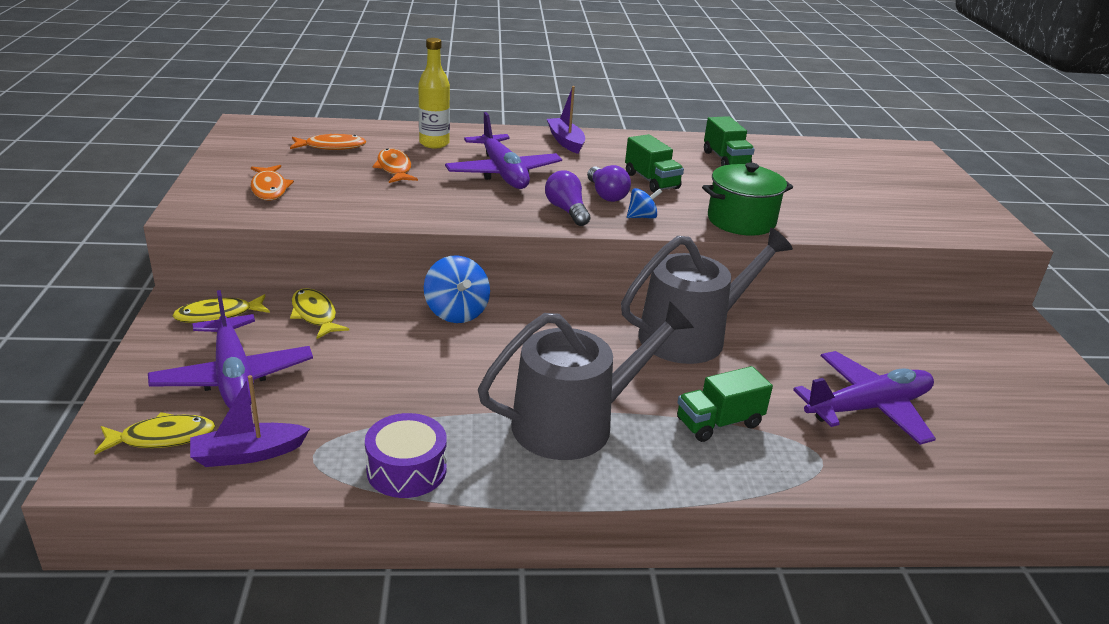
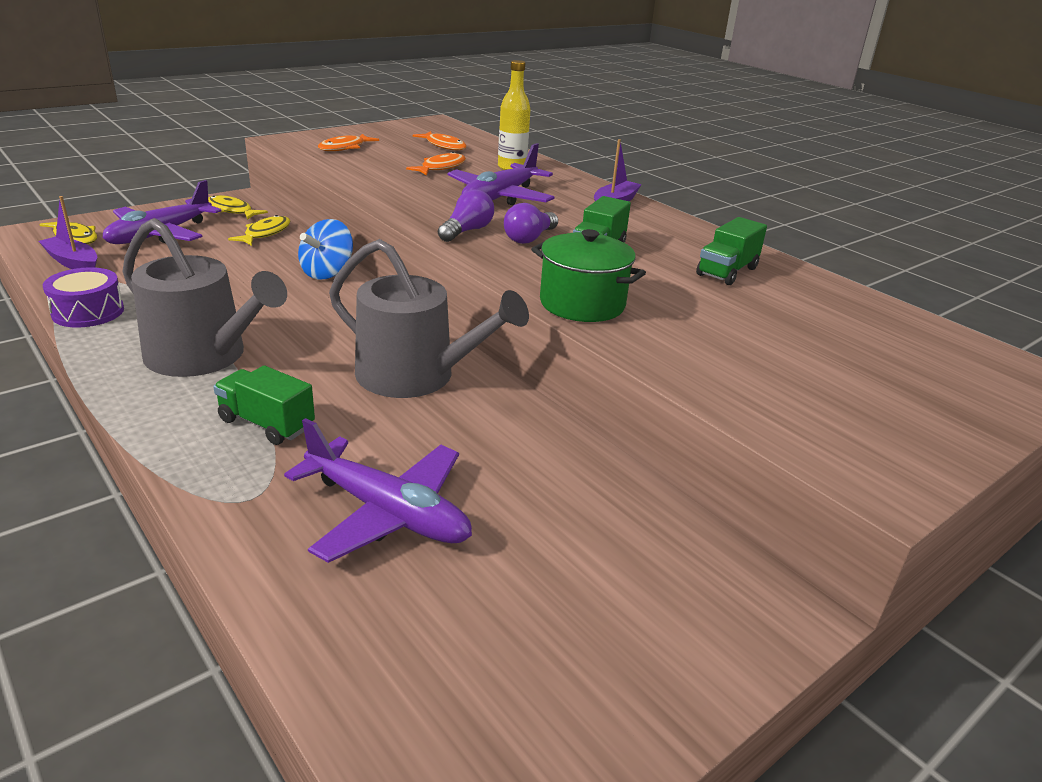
camera: 55 degrees right, 0 degrees up
(642, 217) = (507, 260): blue spinning top -> none

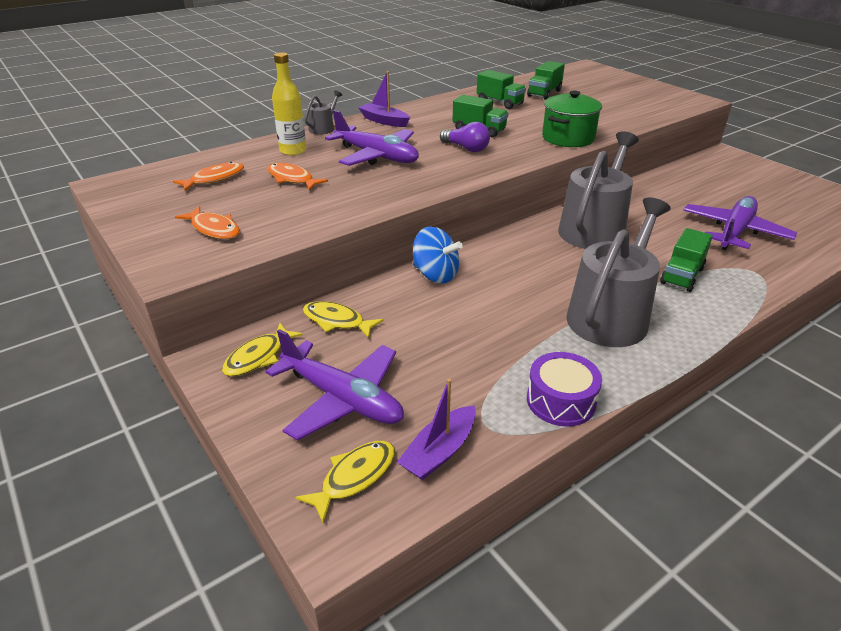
camera: 85 degrees left, 5 degrees up
(467, 231) = (459, 167): purple light bulb -> none
(580, 179) = (323, 128): none -> grey watering can
(802, 310) = (544, 93): none -> green truck

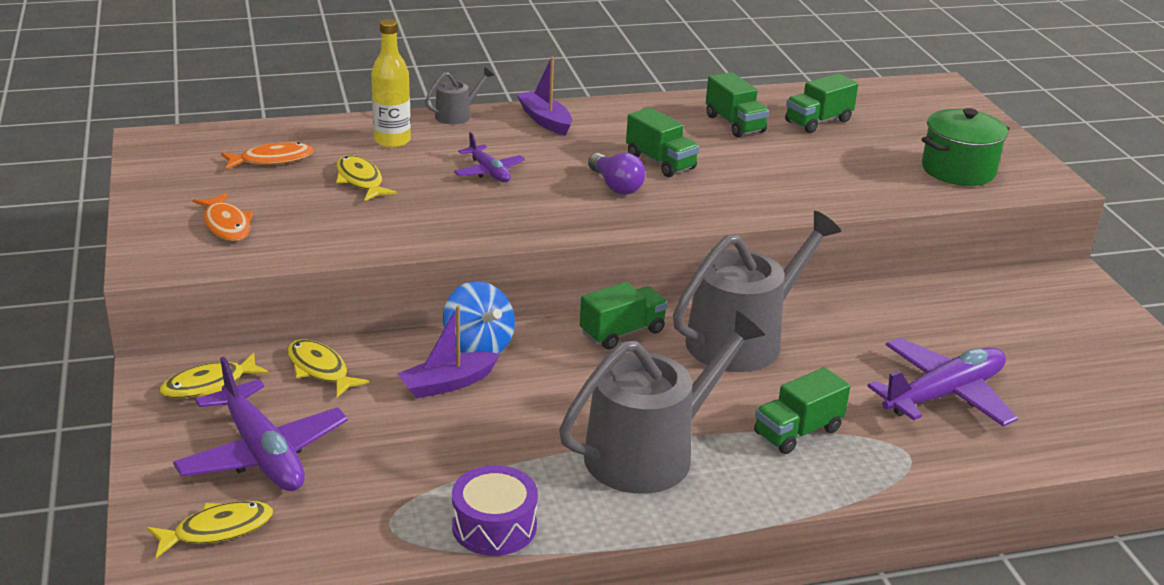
camera: 20 degrees right, 5 degrees down
(292, 179) = (360, 181): orange fish -> yellow fish
(377, 156) = (489, 172): purple plane -> purple plane, size x0.54
(439, 452) = (319, 534): purple boat -> purple boat (448, 384)
(519, 242) = (622, 332): none -> green truck
(568, 138) = (773, 201): green pot -> green pot (958, 170)

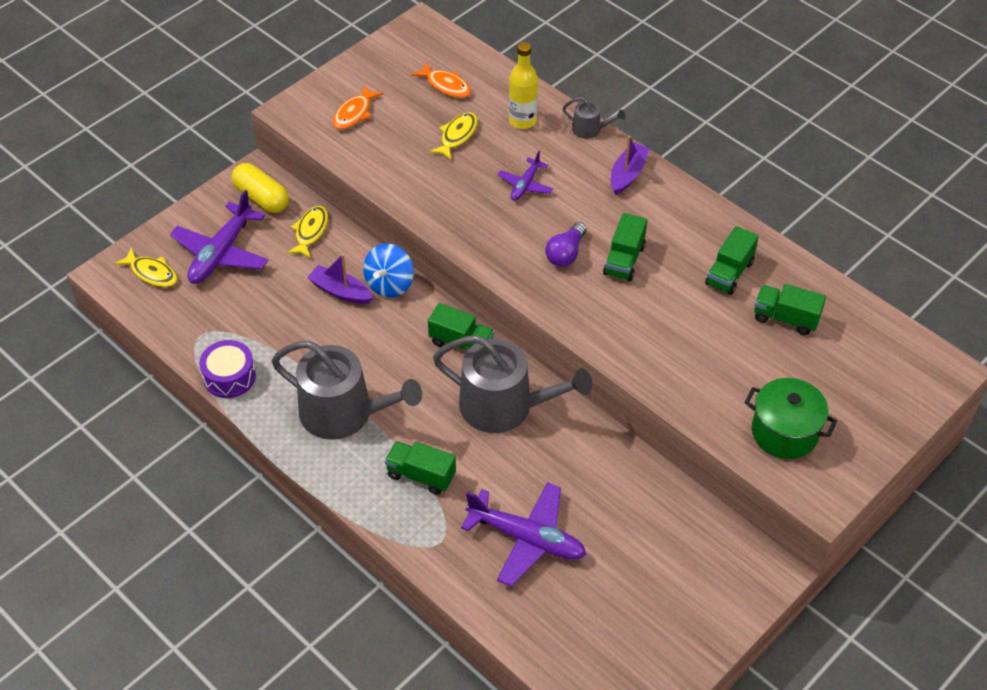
camera: 60 degrees right, 20 degrees up
(209, 385) = (262, 198): yellow fish -> yellow capsule

